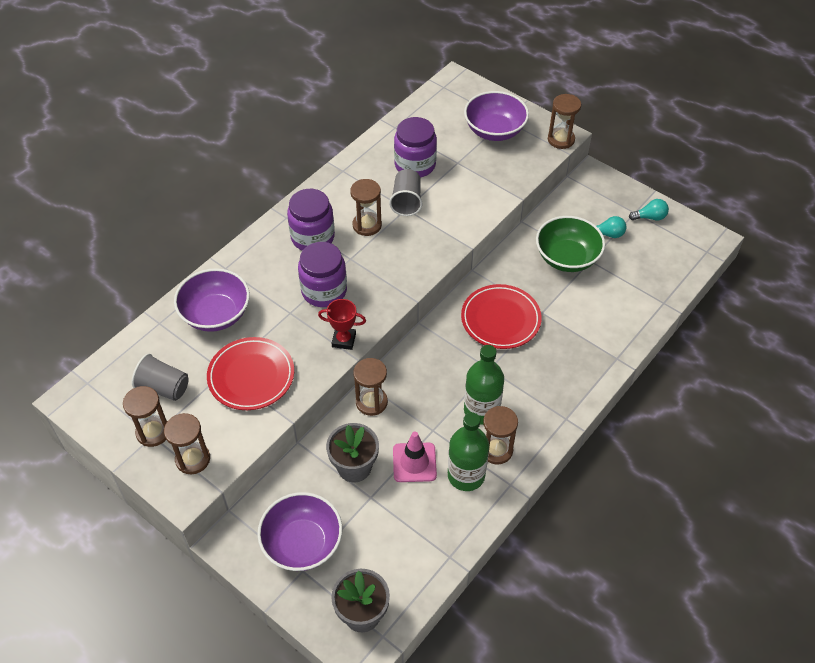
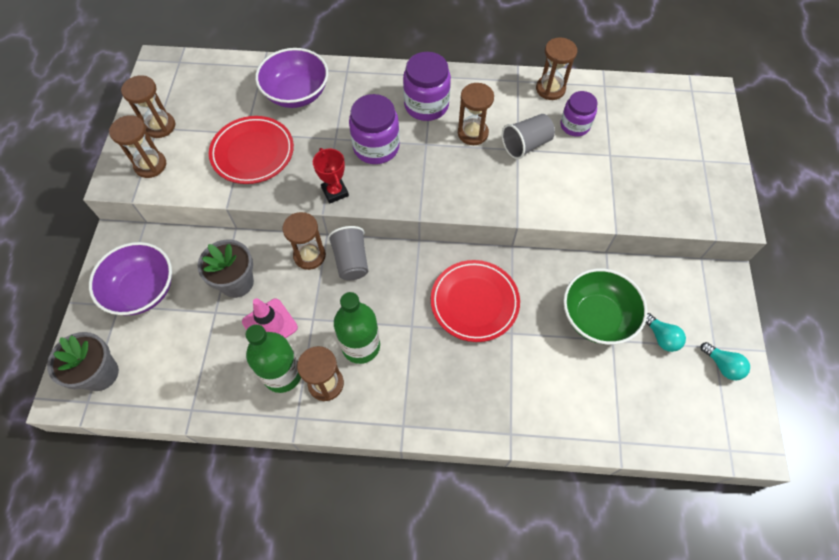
camera: 55 degrees right, 10 degrees up
(164, 387) = (205, 106): grey cup -> grey cup (351, 261)
(415, 165) = (575, 125): purple jar -> purple jar, size x0.67
(494, 131) = (680, 160): purple bowl -> none
(561, 139) = (727, 221): brown hourglass -> brown hourglass (550, 89)

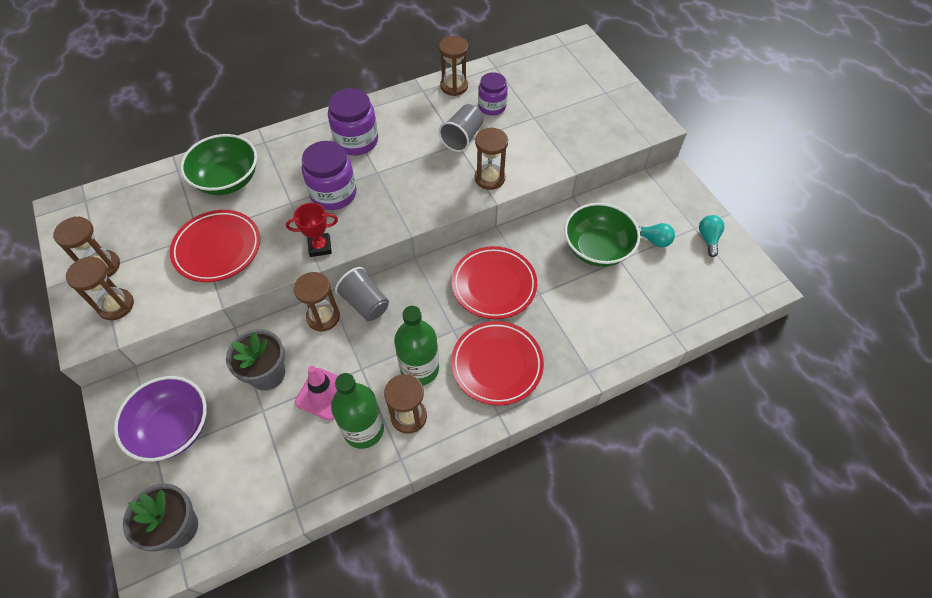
camera: 30 degrees left, 5 degrees down
(296, 94) = (227, 180): purple bowl -> green bowl
(335, 192) = (320, 247): red trophy -> red trophy turned 45 degrees counterclockwise
(430, 379) = (497, 364): none -> red plate
(472, 133) = (412, 147): brown hourglass -> brown hourglass (489, 178)
(722, 365) = (708, 239): turquoise light bulb -> turquoise light bulb turned 105 degrees counterclockwise

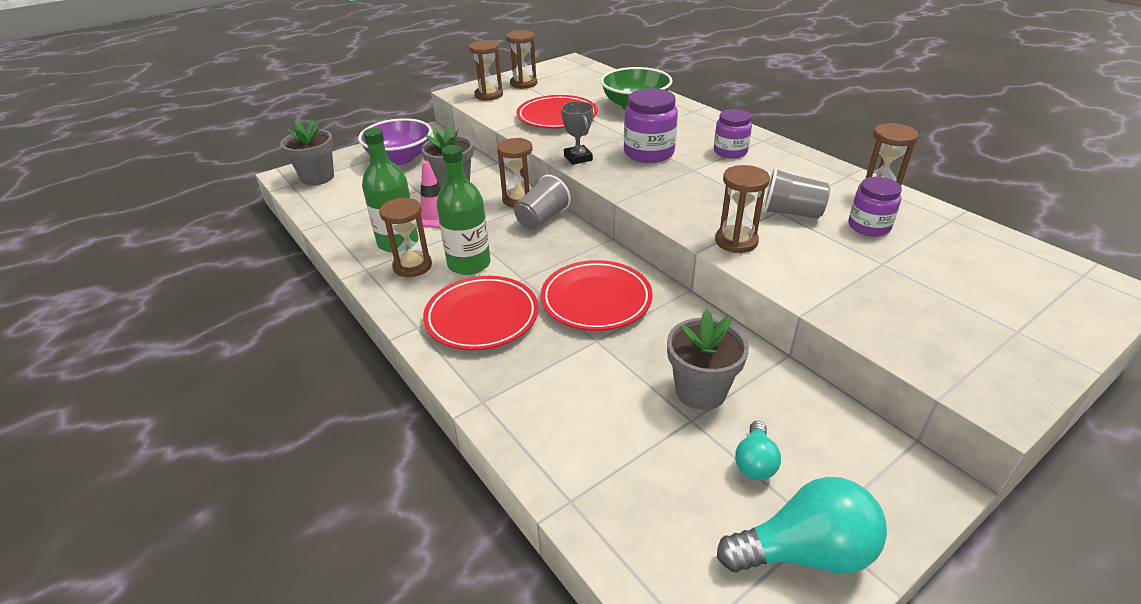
camera: 80 degrees right, 20 degrees down
(320, 247) = (578, 158): red trophy -> grey trophy
(356, 141) = (730, 151): purple jar -> purple jar, size x0.67
(597, 248) = (700, 391): green bowl -> grey flower pot
(708, 239) = (805, 552): turquoise light bulb -> turquoise light bulb, size x1.83

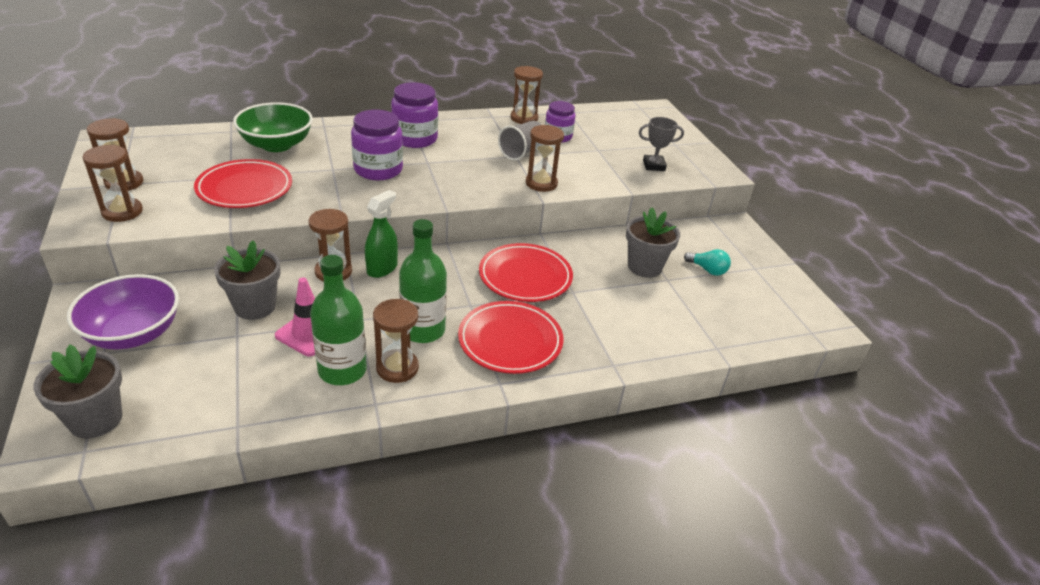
camera: 75 degrees left, 0 degrees up
(542, 219) = (382, 268): grey cup -> green spray bottle
(578, 158) = (349, 204): grey trophy -> grey trophy (654, 166)
(730, 151) = (415, 138): purple jar -> purple jar, size x1.50
(805, 552) = (768, 278): turquoise light bulb -> none

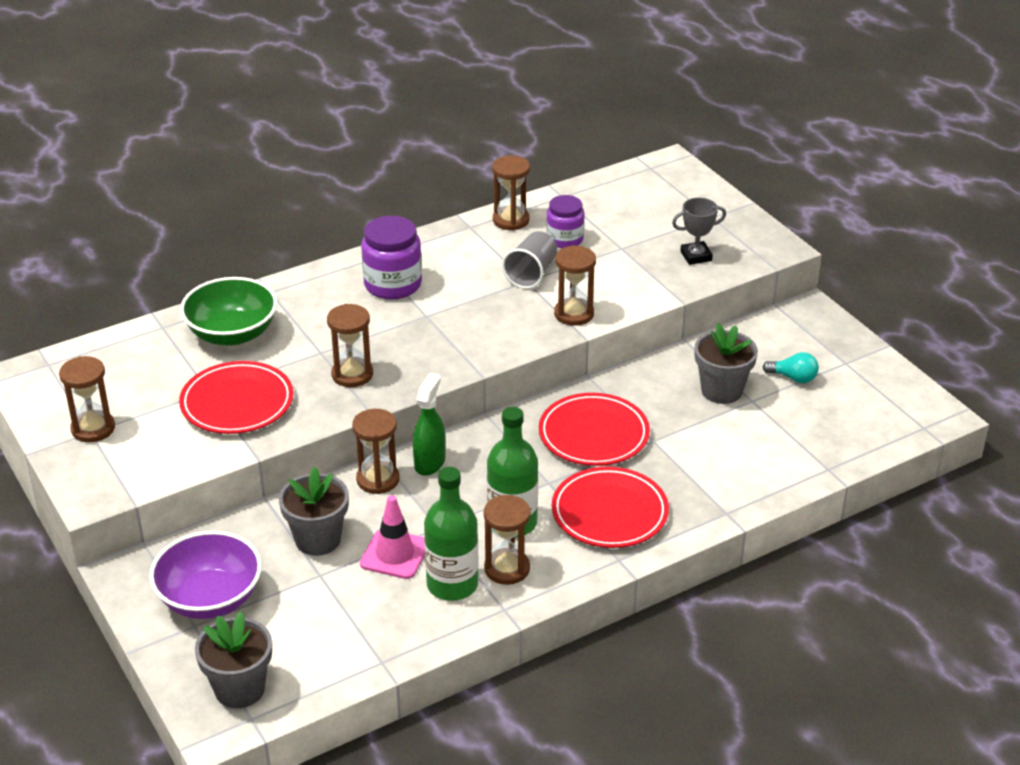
camera: 10 degrees left, 0 degrees up
(122, 212) = (122, 465): brown hourglass -> brown hourglass (352, 374)
(378, 169) = (374, 340): purple jar -> none

